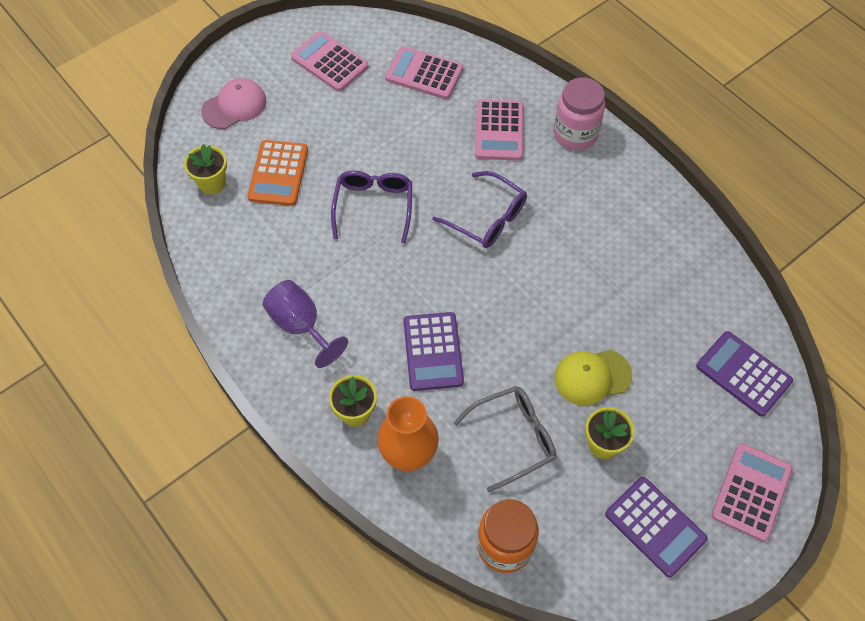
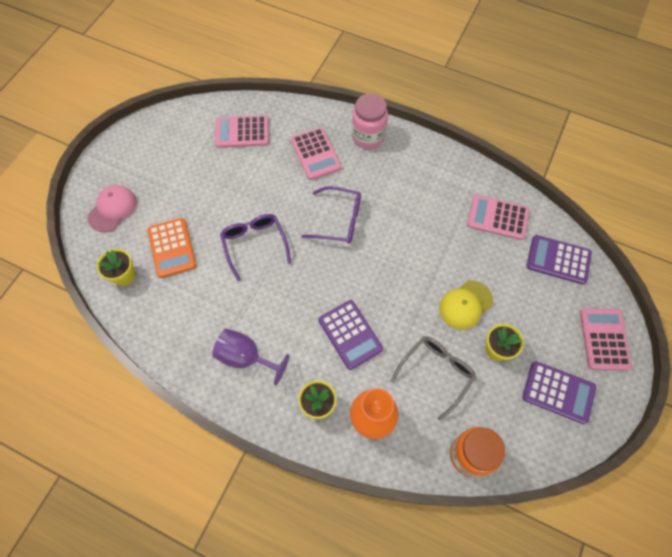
camera: 25 degrees left, 5 degrees up
(329, 62) = (169, 149): pink calculator -> pink calculator (497, 217)

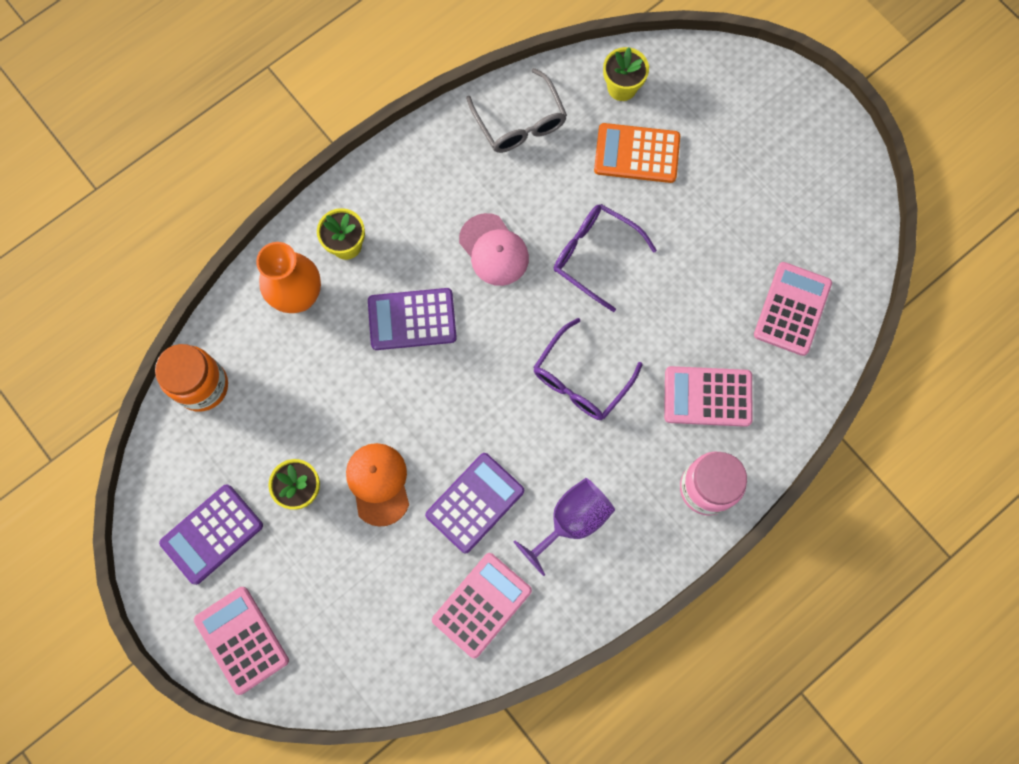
camera: 115 degrees right, 10 degrees up
(112, 209) = (730, 100): pink cap -> pink cap (494, 250)
(246, 357) = (444, 188): purple goblet -> purple goblet (571, 521)
(254, 244) = (594, 255): purple glasses -> purple glasses turned 150 degrees counterclockwise
(436, 373) = (312, 398): grey glasses -> grey glasses (520, 122)
(465, 305) = (378, 483): yellow cap -> orange cap
(558, 260) = (377, 652): purple calculator -> purple calculator (475, 503)
(604, 339) = (242, 640): pink calculator -> pink calculator turned 150 degrees counterclockwise

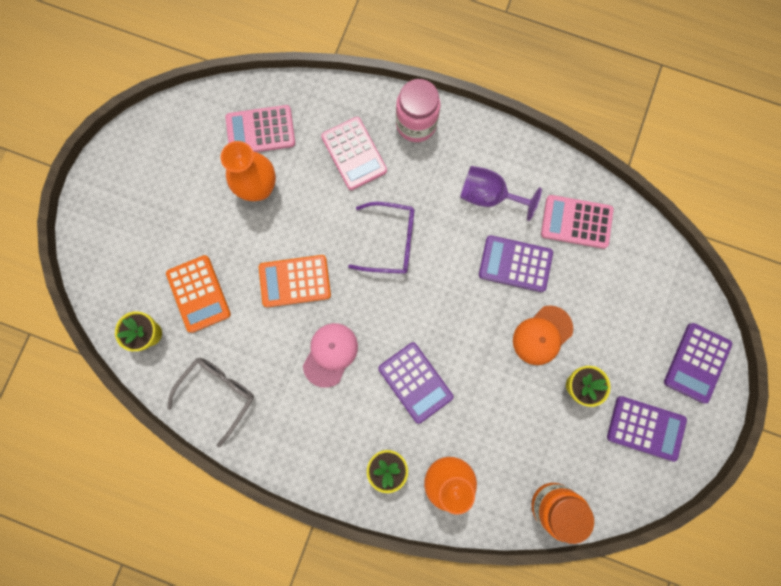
camera: 120 degrees left, 5 degrees up
(242, 640) = (696, 362): pink calculator -> purple calculator
(594, 255) = (295, 281): purple glasses -> orange calculator
(722, 273) = (259, 188): none -> orange vase

